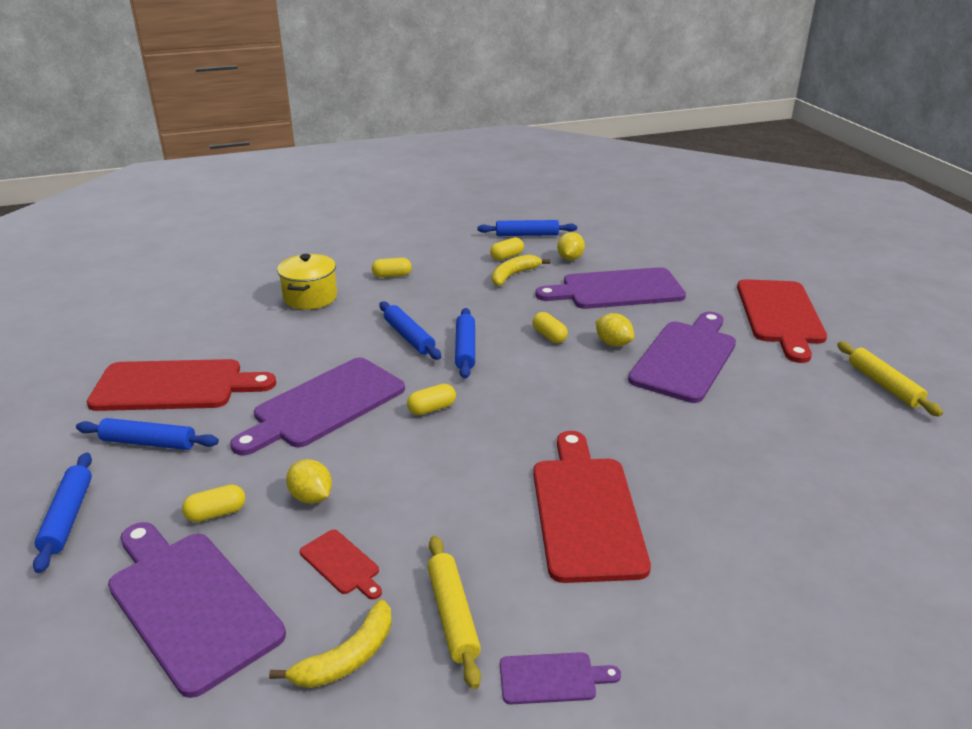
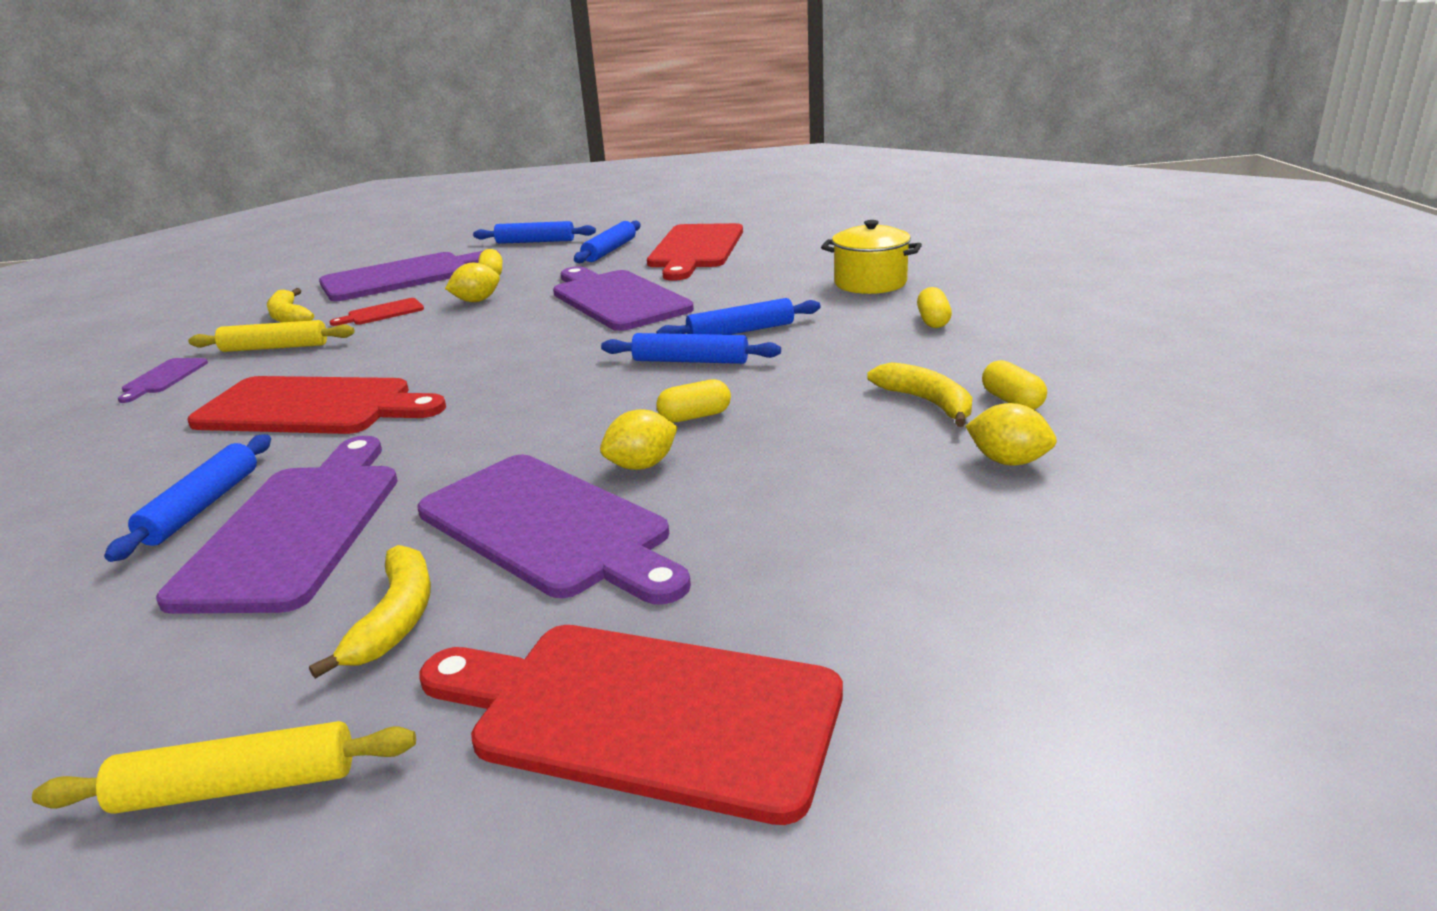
camera: 105 degrees right, 5 degrees down
(432, 409) = (568, 342): yellow capsule -> none
(527, 235) = (1133, 426): blue rolling pin -> blue rolling pin (201, 507)
(617, 290) = (846, 496): purple cutting board -> purple cutting board (296, 528)
(778, 381) = (396, 618): none -> yellow banana

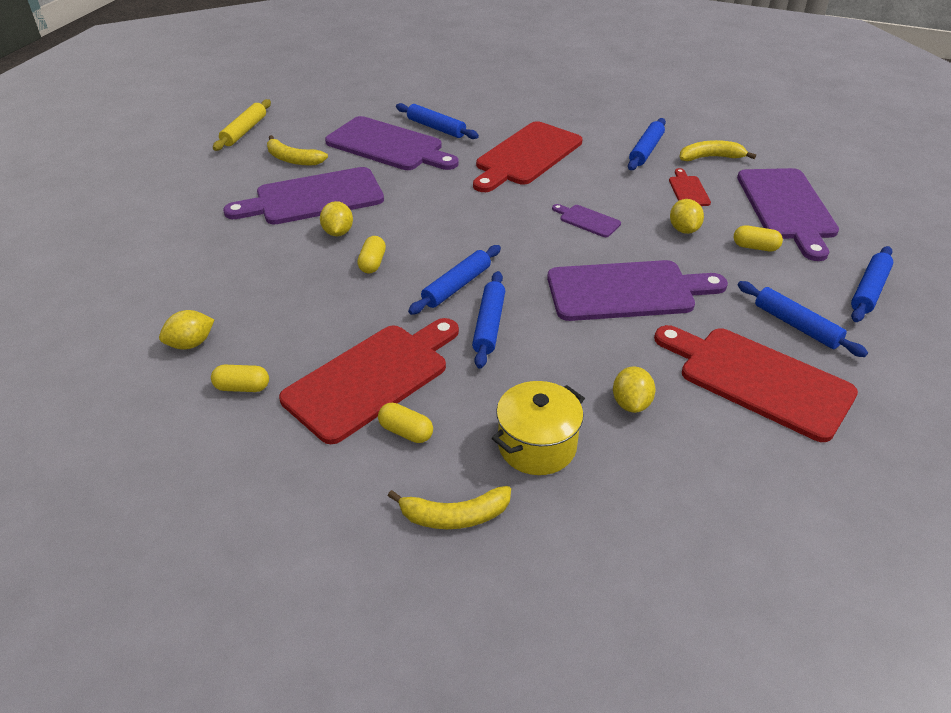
camera: 115 degrees right, 15 degrees up
(163, 378) = (622, 119): purple cutting board -> purple cutting board (587, 220)
(275, 347) = (646, 150): yellow rolling pin -> blue rolling pin
(642, 714) = (180, 192): red cutting board -> red cutting board (371, 378)
(776, 271) = (631, 403): none -> yellow lemon
(927, 402) = (284, 352): yellow banana -> yellow banana (455, 516)

